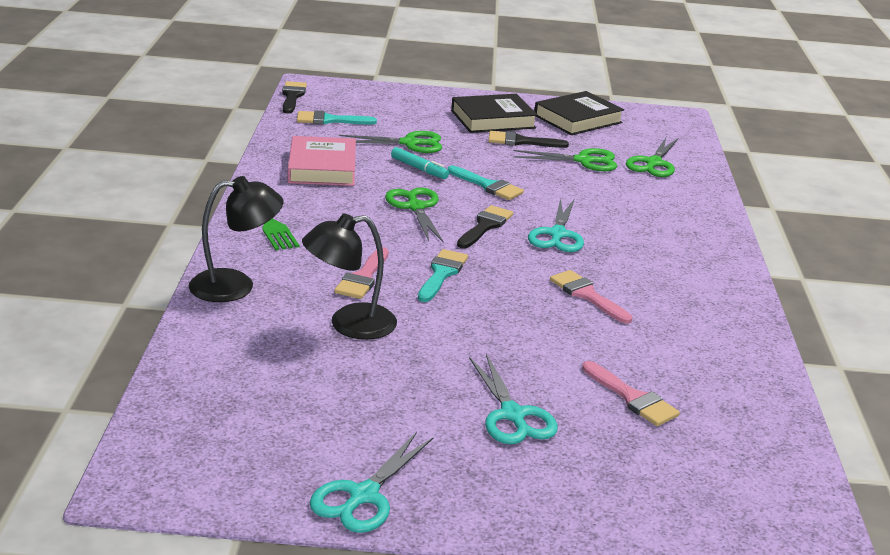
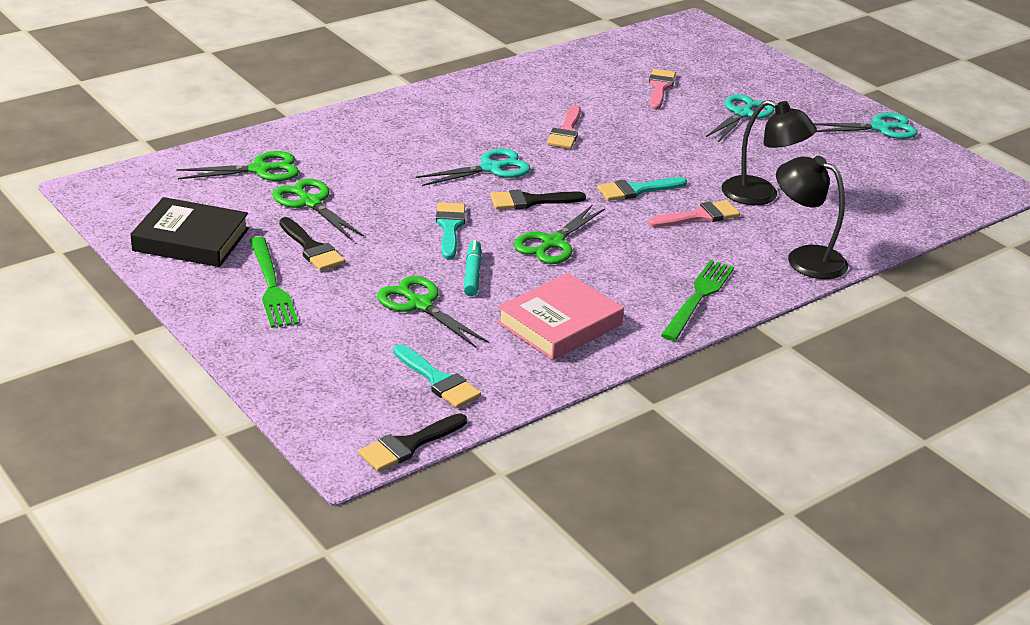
camera: 130 degrees left, 5 degrees up
(493, 119) = (271, 285): black book -> green fork

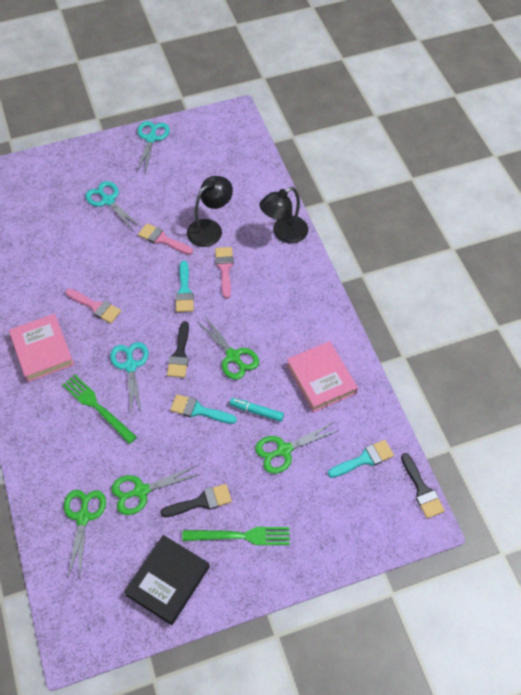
camera: 70 degrees left, 25 degrees up
(479, 108) = (42, 350): none -> pink book
(659, 88) = (55, 233): pink brush -> pink brush (162, 239)
(698, 298) = (311, 300): green fork -> green fork (97, 407)

